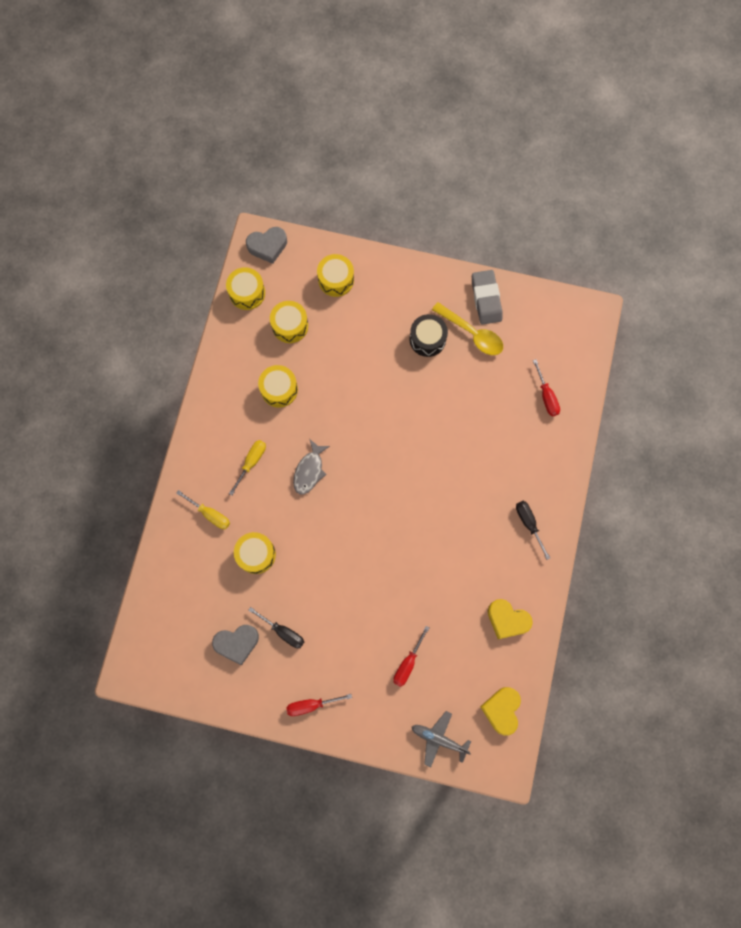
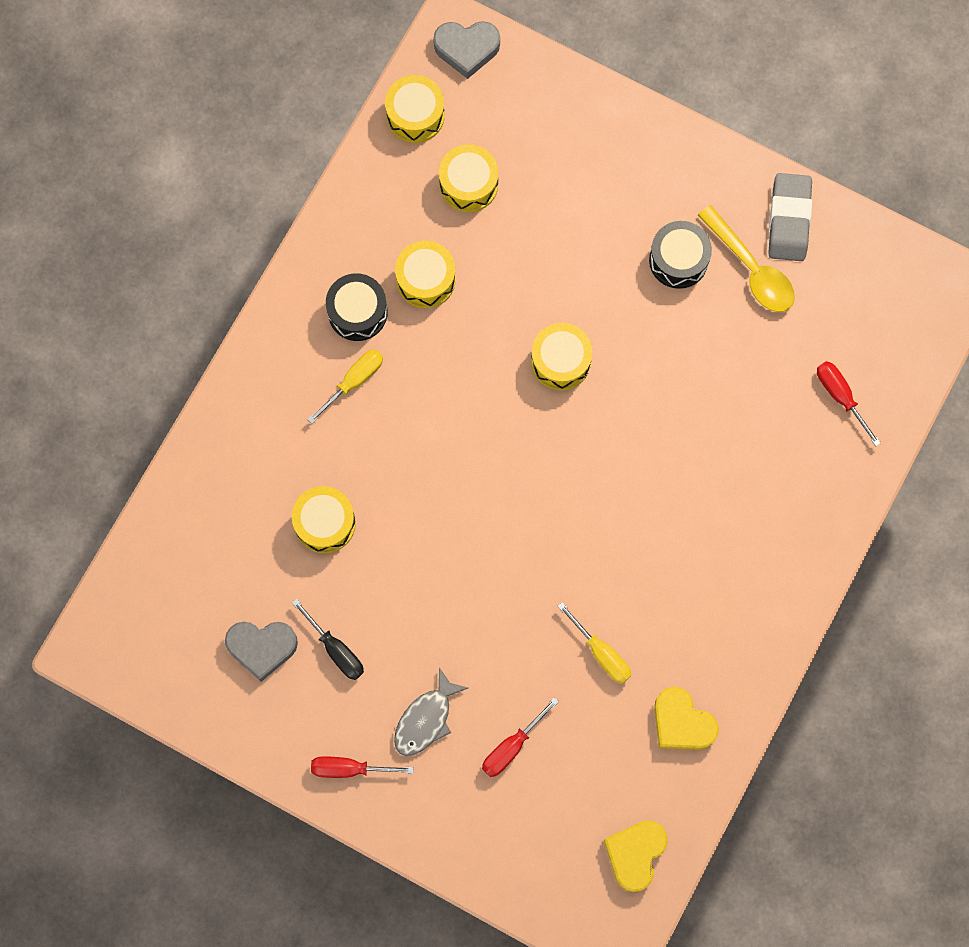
camera: 15 degrees right, 0 degrees up
(210, 514) = (270, 444): yellow screwdriver -> yellow screwdriver (601, 653)
(243, 420) = (357, 312): none -> black drum
(309, 471) = (439, 417): grey fish -> grey fish (426, 719)
(336, 280) = (560, 129): yellow drum -> yellow drum (560, 361)
(439, 739) = (528, 870): grey plane -> none
(529, 524) = (756, 587): black screwdriver -> none
(546, 396) = (840, 397): red screwdriver -> red screwdriver turned 150 degrees clockwise

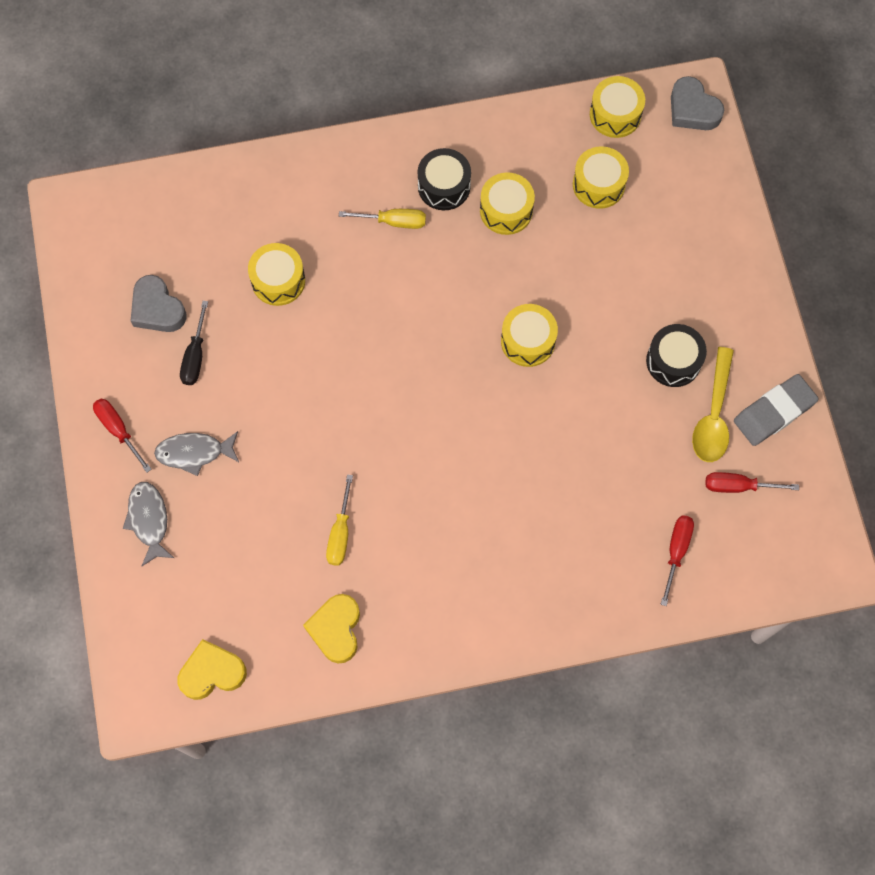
camera: 50 degrees right, 5 degrees down
(456, 805) = (149, 520): none -> grey fish
(512, 746) = (222, 525): red screwdriver -> red screwdriver (738, 486)

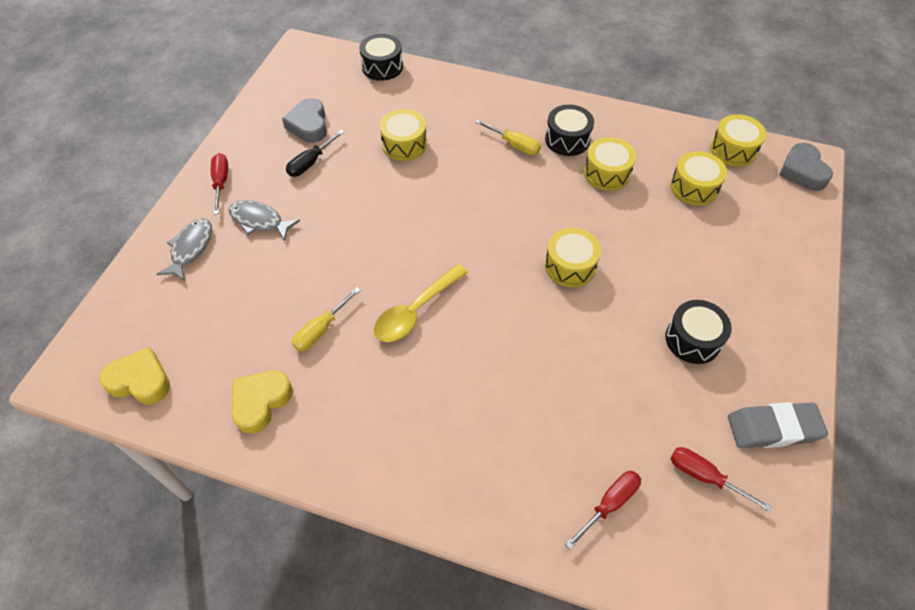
camera: 30 degrees right, 15 degrees down
(182, 185) = (382, 67): none -> black drum
(713, 415) = (709, 401): yellow spoon -> yellow spoon (415, 311)

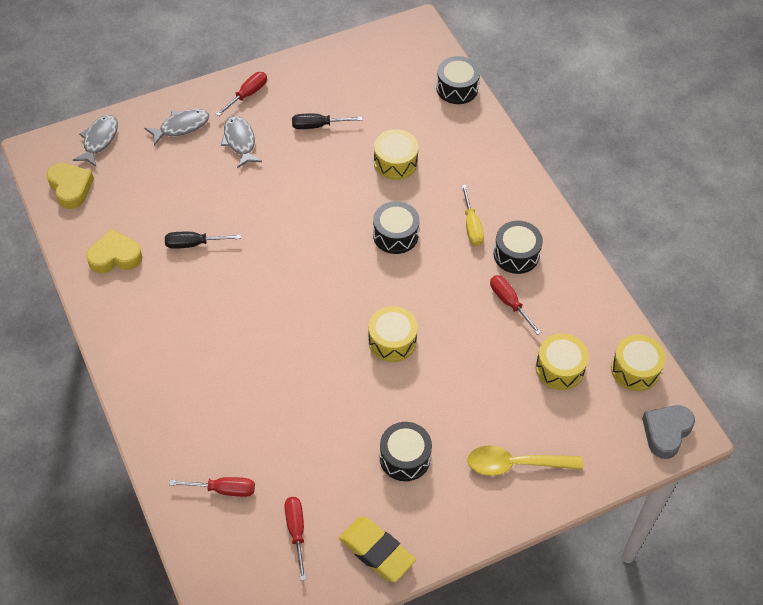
camera: 45 degrees right, 0 degrees up
(121, 318) = (99, 140): none -> grey fish
(309, 125) = (350, 95): grey heart -> none
(321, 329) = (194, 244): yellow screwdriver -> black screwdriver
(415, 311) = (259, 281): yellow spoon -> yellow spoon (515, 464)
(471, 192) = (395, 235): none -> black drum
(606, 173) = (509, 303): yellow drum -> red screwdriver
(773, 428) = (376, 552): grey eraser -> yellow eraser

